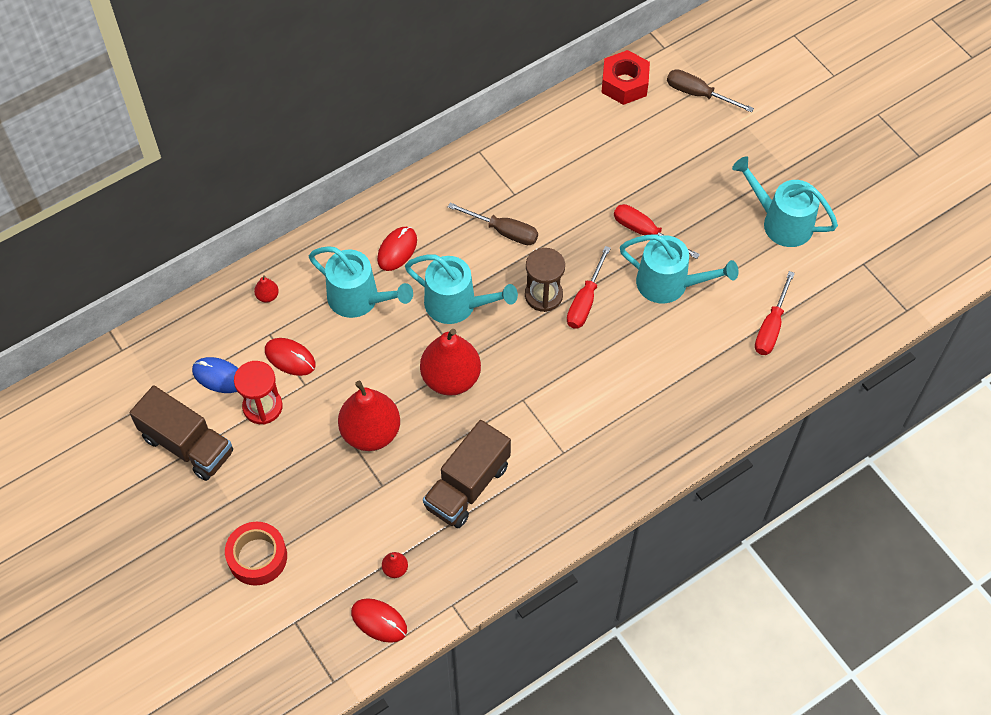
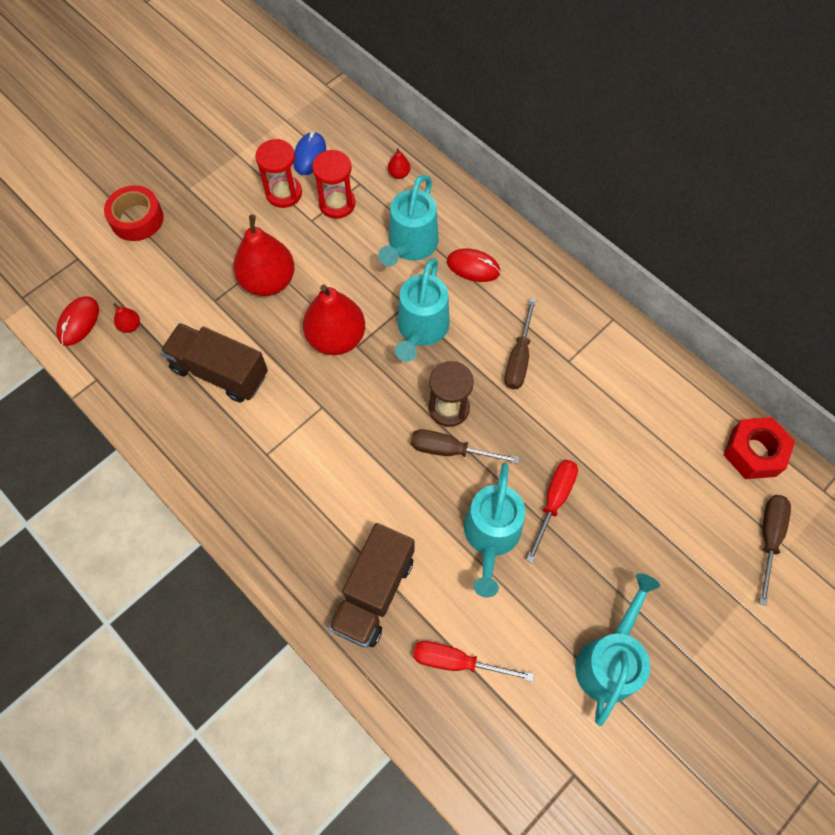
camera: 80 degrees right, 5 degrees up
(187, 445) = (239, 148): brown truck -> brown truck (374, 592)
(290, 358) = (337, 204): red mouse -> red hourglass
(585, 301) = (450, 450): red screwdriver -> brown screwdriver

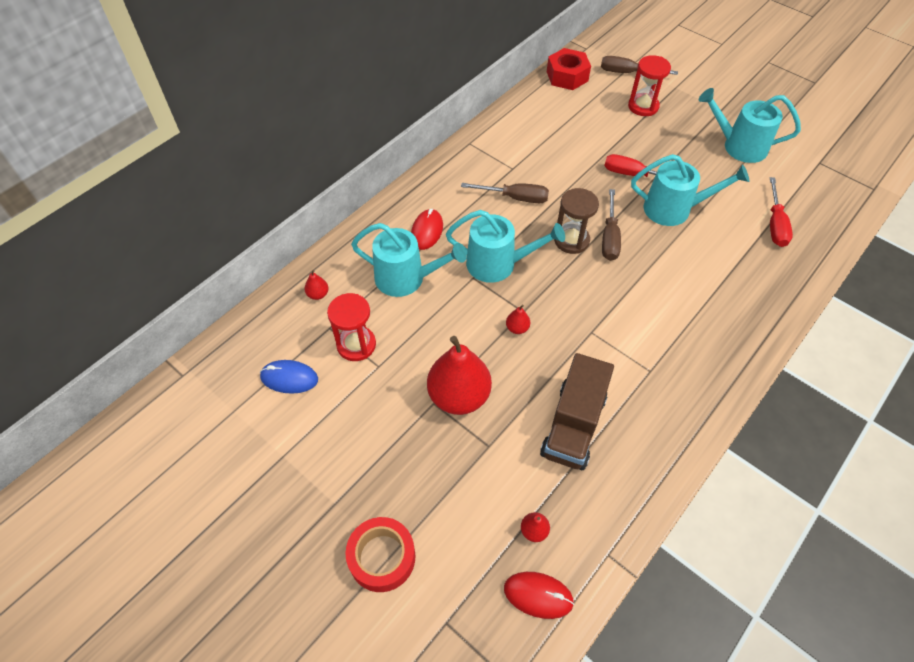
camera: 95 degrees left, 10 degrees down
(284, 193) = (342, 397): red hourglass -> red hourglass (643, 106)
(336, 338) = (517, 328): red pear -> red pear, size x0.41
(374, 592) = (745, 278): brown truck -> none

